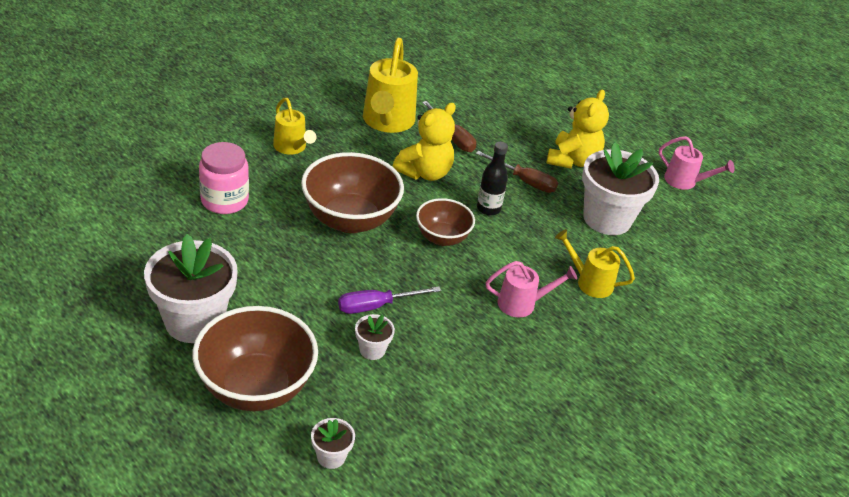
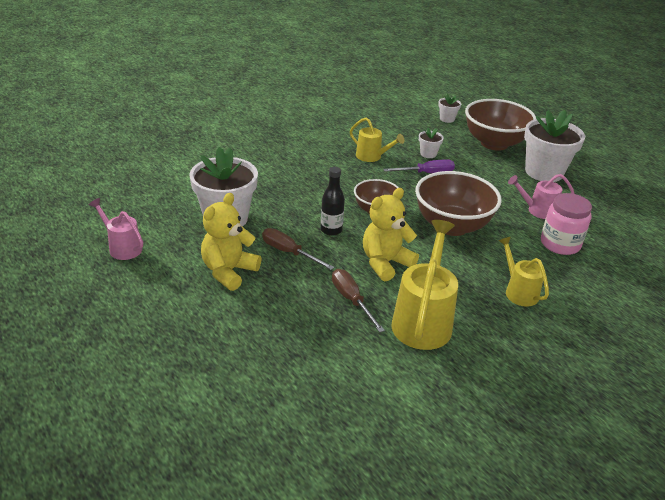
camera: 170 degrees left, 5 degrees down
(522, 304) = (323, 169): pink watering can -> pink watering can (537, 210)
(589, 282) = (267, 178): yellow watering can -> yellow watering can (372, 157)

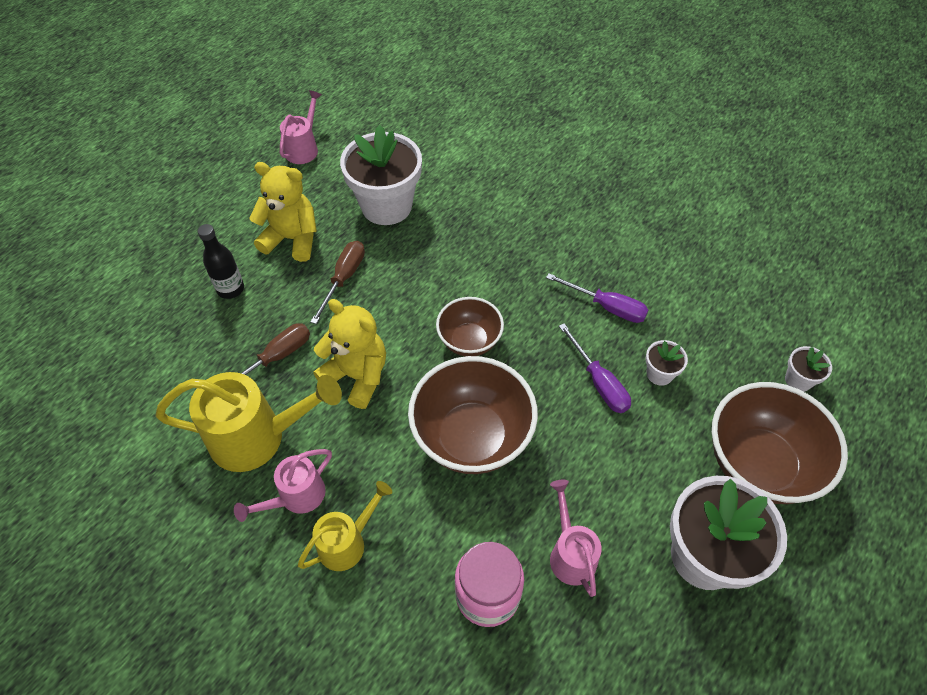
camera: 75 degrees right, 20 degrees up
(331, 230) = (404, 305): black bottle -> black bottle (230, 289)
(372, 157) = (607, 307): yellow watering can -> purple screwdriver
(479, 309) = (296, 497): none -> pink watering can

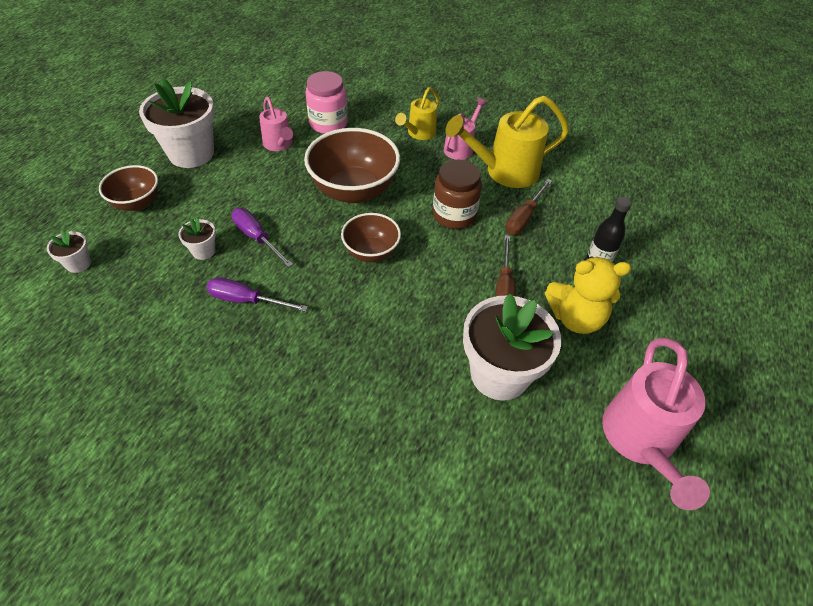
camera: 165 degrees right, 5 degrees down
(304, 148) = (640, 441): pink watering can -> pink watering can, size x1.72
(357, 376) = (454, 215): yellow teddy bear -> brown jar
(758, 464) = (137, 203): brown bowl -> brown bowl, size x0.58

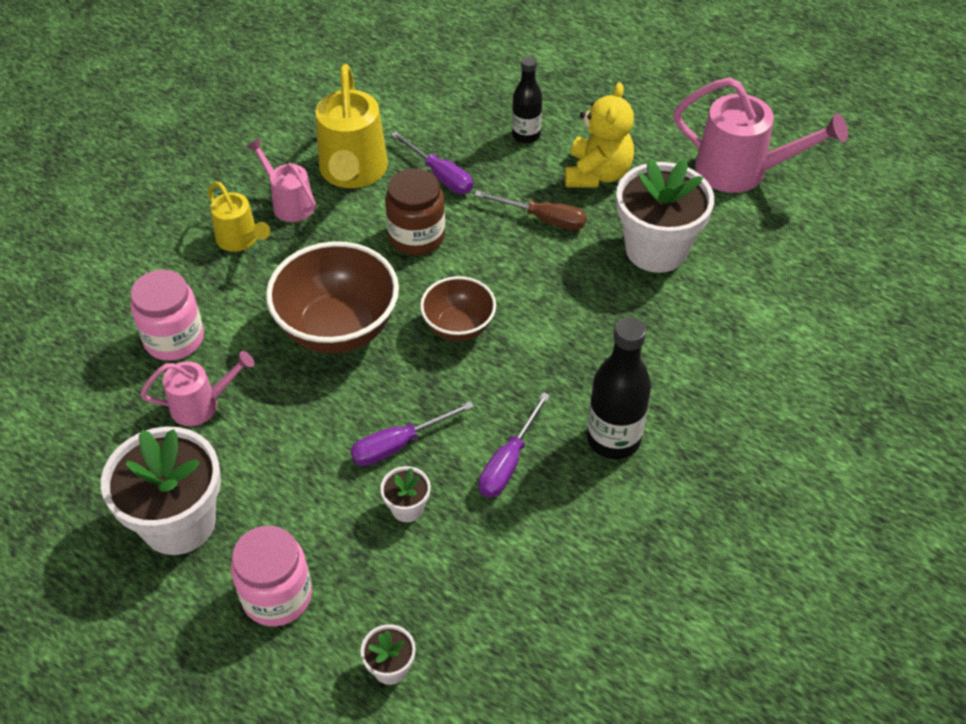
camera: 75 degrees left, 0 degrees up
(137, 203) = (277, 596): brown bowl -> pink jar
(275, 366) = (613, 439): none -> black bottle
(524, 218) = (440, 175): brown screwdriver -> purple screwdriver

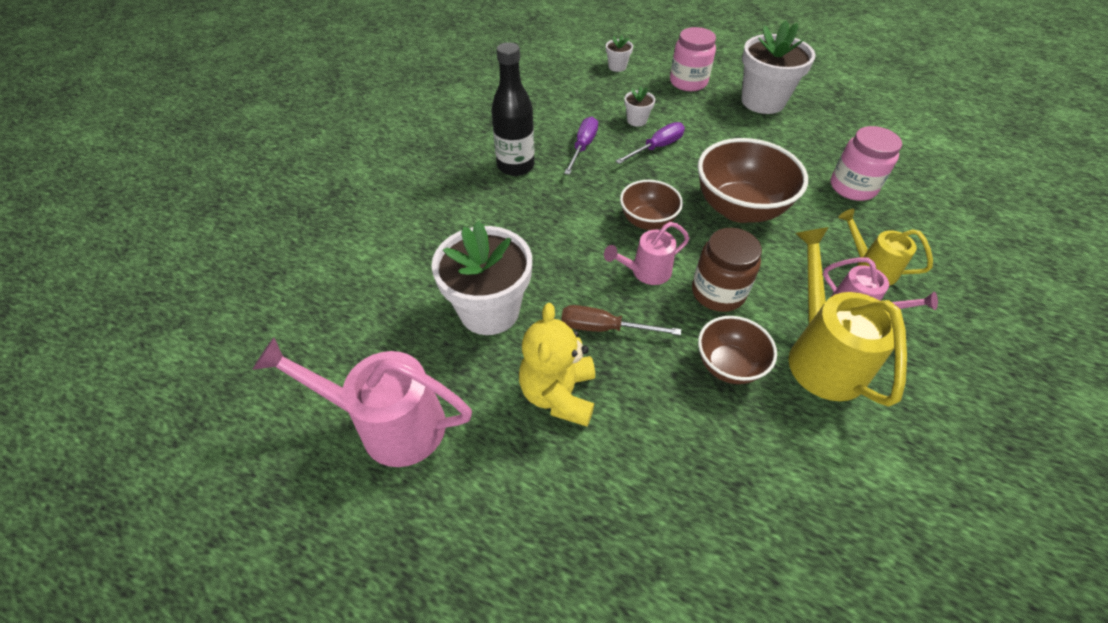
camera: 170 degrees right, 0 degrees up
(202, 405) = (798, 153): pink watering can -> pink watering can (645, 272)
(440, 175) = (728, 365): purple screwdriver -> brown bowl
(526, 135) = (654, 441): black bottle -> none

